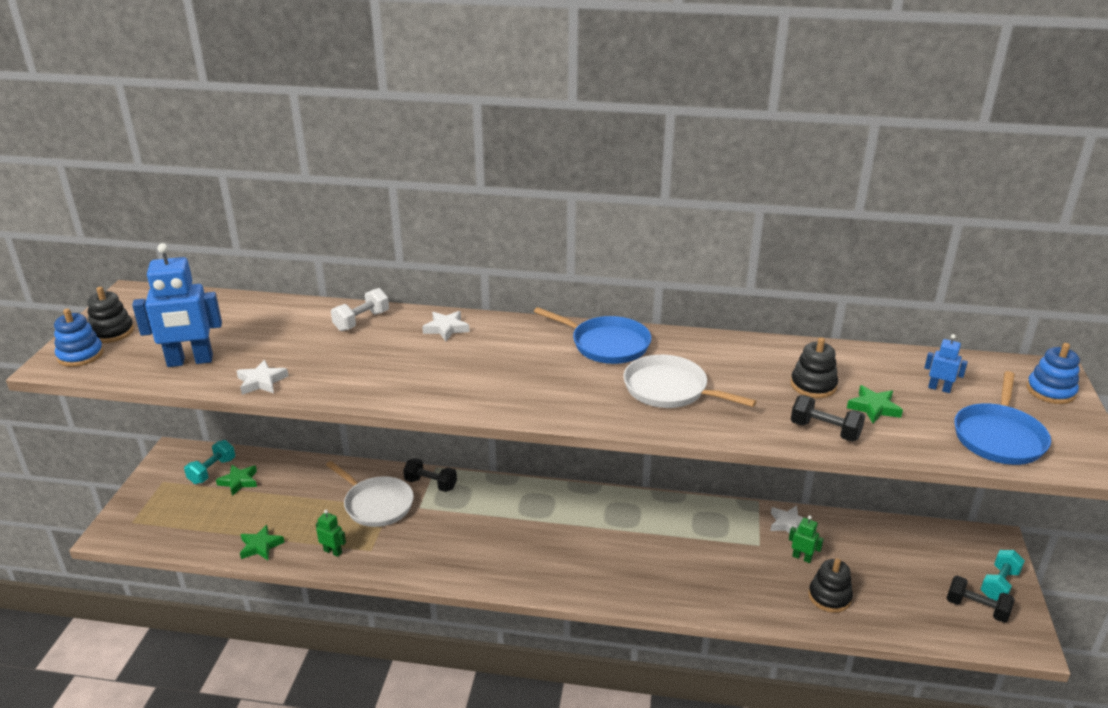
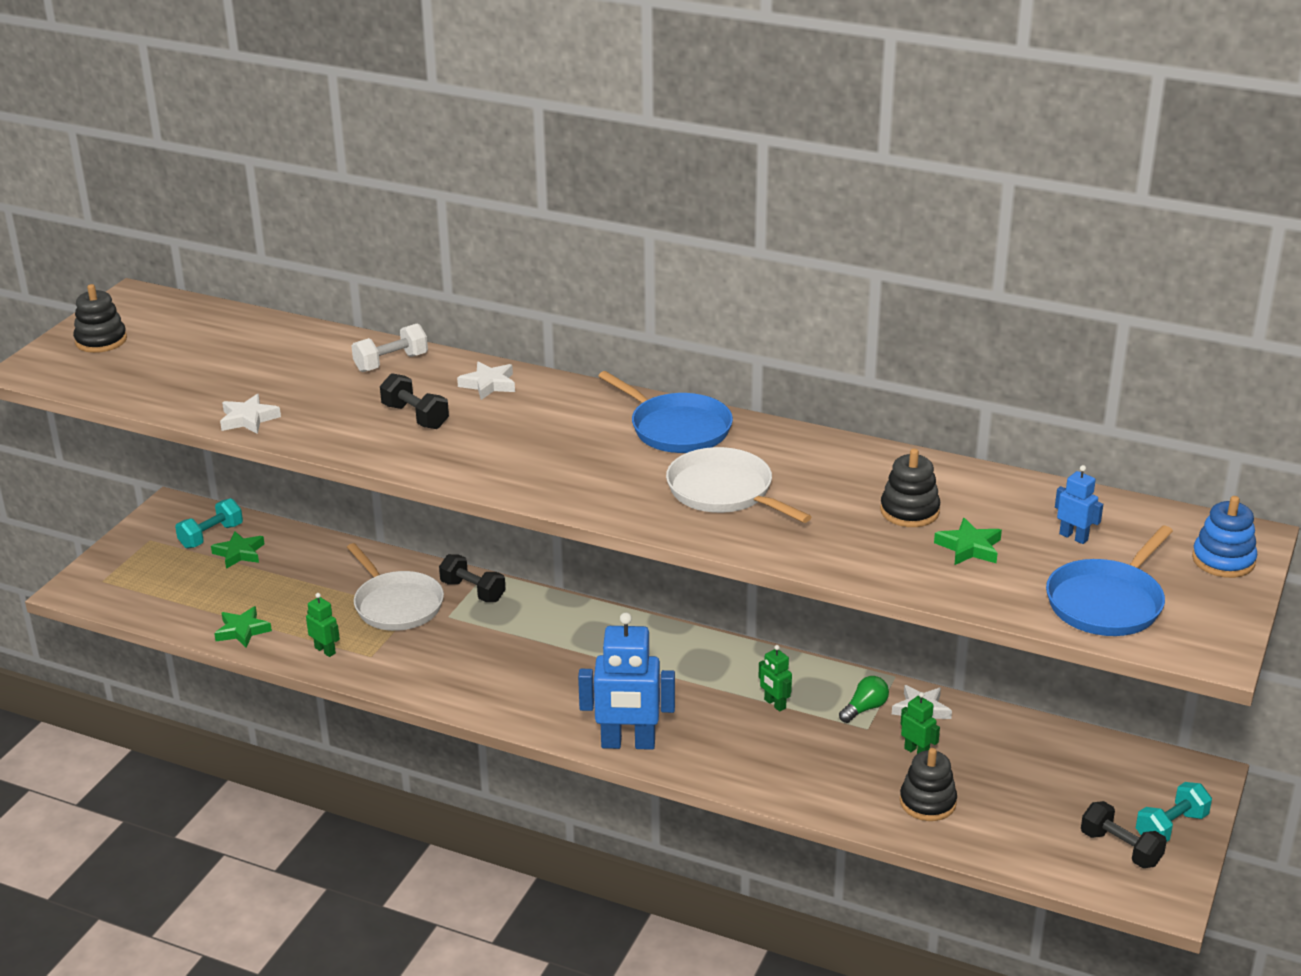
camera: 15 degrees right, 0 degrees up
(80, 355) = (59, 363): blue stacking toy -> none
(190, 361) = (177, 385): blue robot -> blue robot (628, 743)
(686, 537) = (774, 704): none -> green robot
(750, 530) = (864, 708): none -> green light bulb
(825, 431) = (887, 564): black dumbbell -> black dumbbell (415, 417)

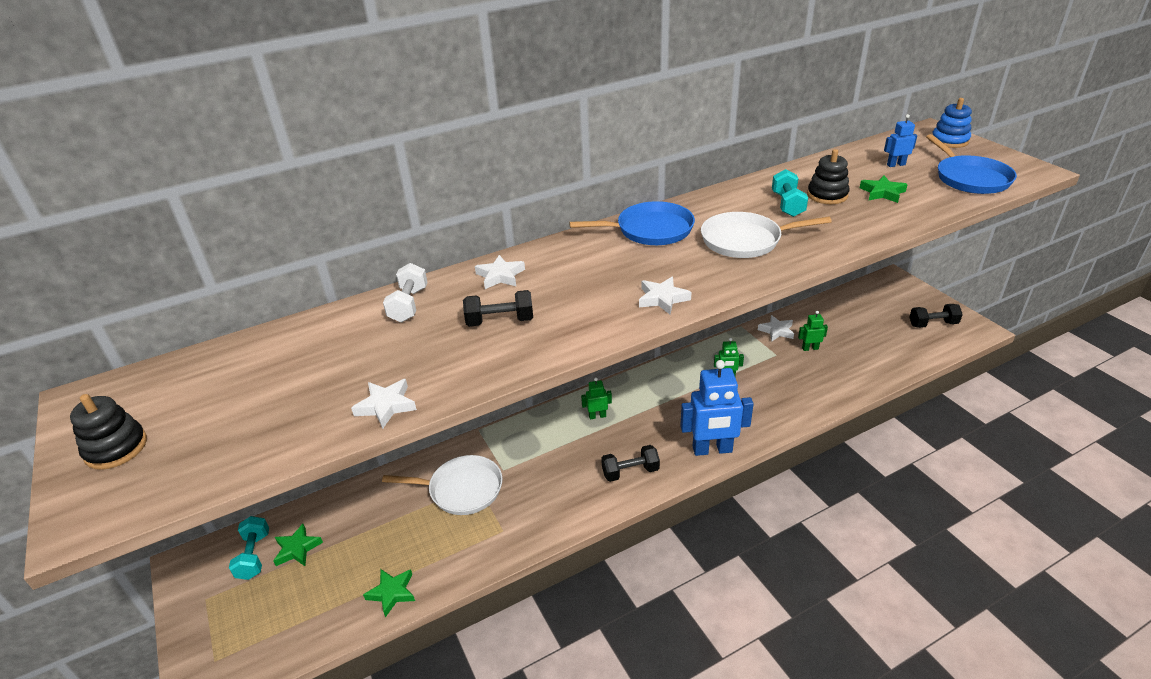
camera: 50 degrees left, 5 degrees up
(325, 650) = (469, 553): green robot -> green robot (597, 416)
(473, 591) = (490, 445): black dumbbell -> black dumbbell (630, 472)
(547, 483) = (662, 299): none -> white star
(628, 743) = (712, 450): blue robot -> blue robot turned 45 degrees clockwise
(864, 708) = (759, 348): green light bulb -> none
(927, 802) = (854, 364): black stacking toy -> none
(1171, 827) = (926, 303): turquoise dumbbell -> turquoise dumbbell (787, 204)

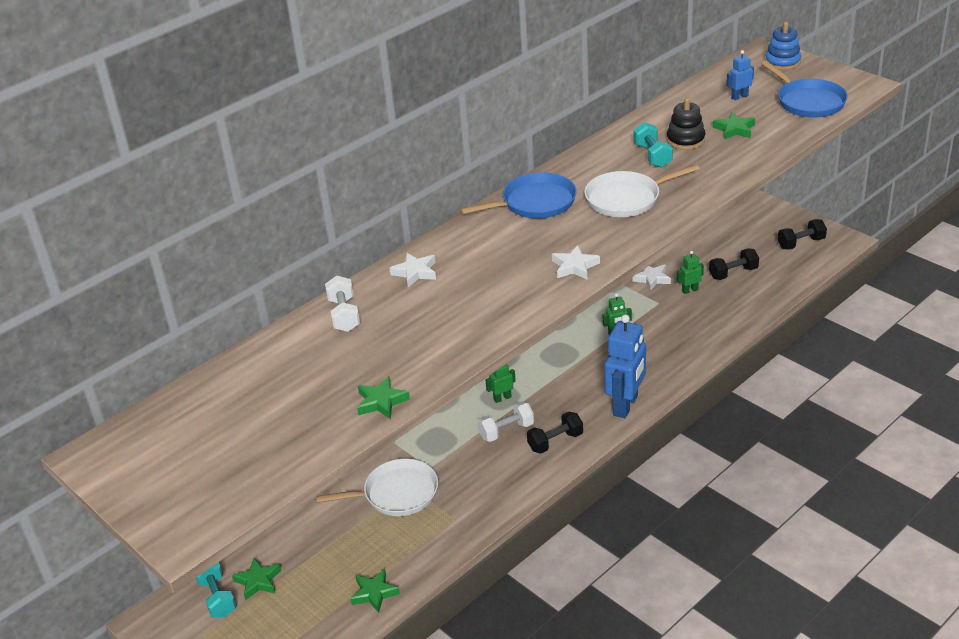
camera: 15 degrees left, 0 degrees up
(116, 448) = (163, 483): black stacking toy -> none
(386, 406) = (381, 402): white star -> green star
(500, 321) = (439, 313): black dumbbell -> black dumbbell (733, 273)
(588, 449) = (506, 431): none -> white dumbbell
(712, 450) = (626, 405): blue robot -> blue robot turned 45 degrees counterclockwise

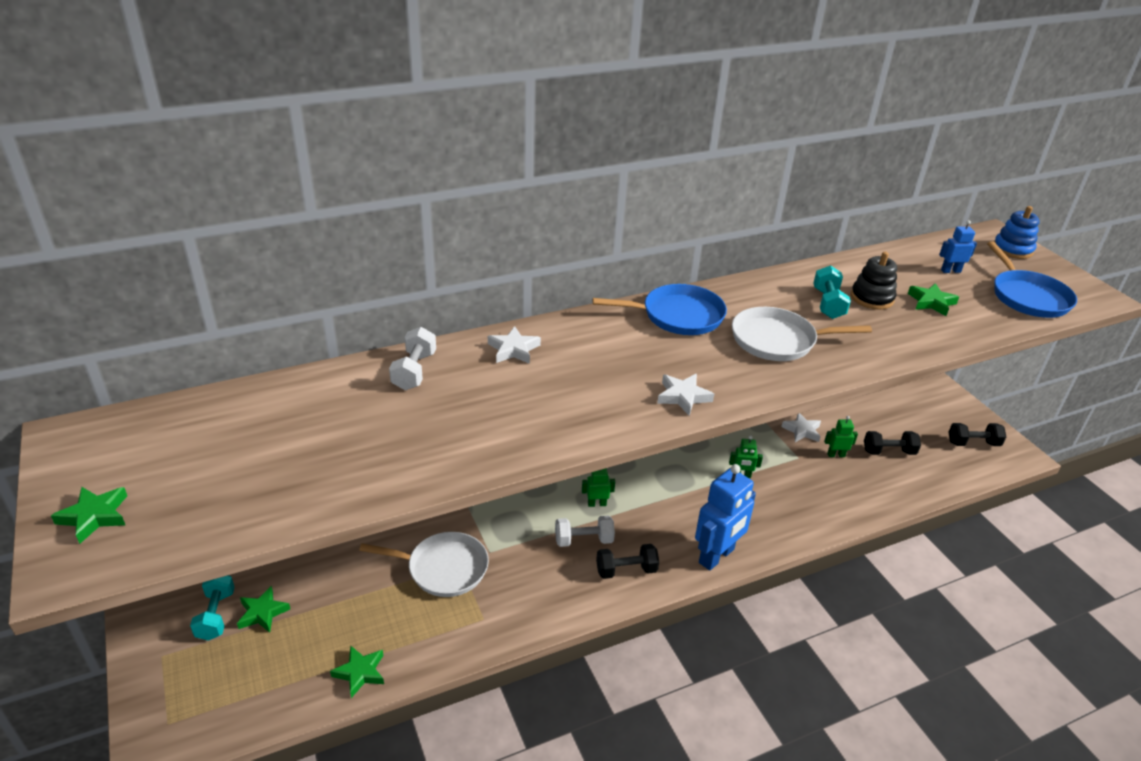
camera: 15 degrees right, 0 degrees up
(381, 402) = (384, 482): green star -> green star (94, 516)

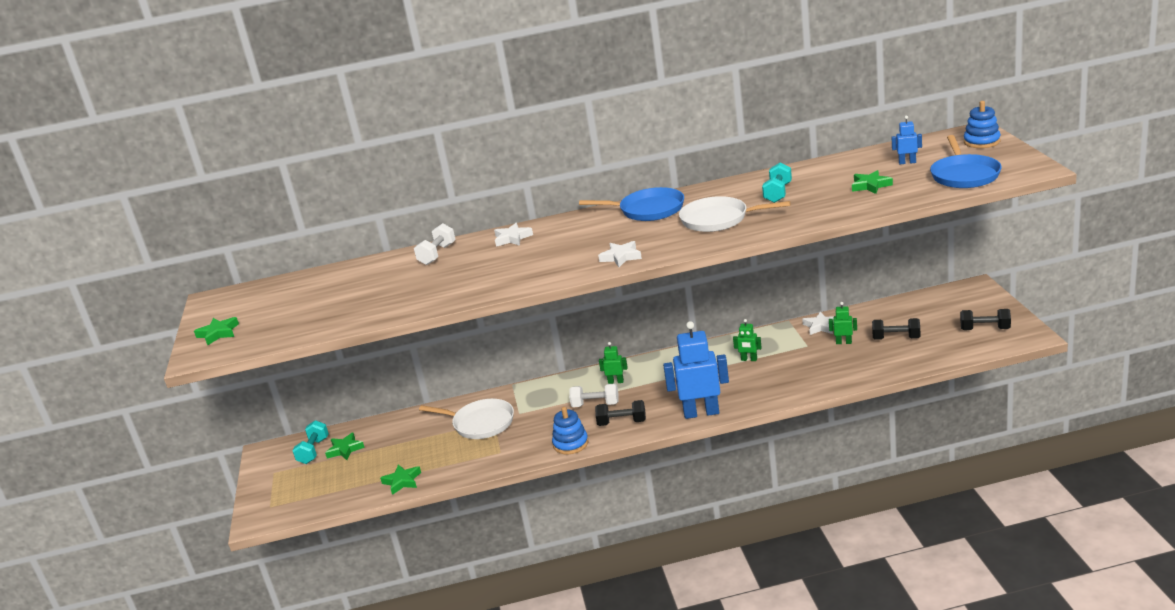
camera: 20 degrees right, 10 degrees down
(572, 605) = (570, 444): none -> blue stacking toy
(717, 556) = (701, 413): blue robot -> blue robot turned 150 degrees counterclockwise
(872, 298) = (819, 187): black stacking toy -> none

